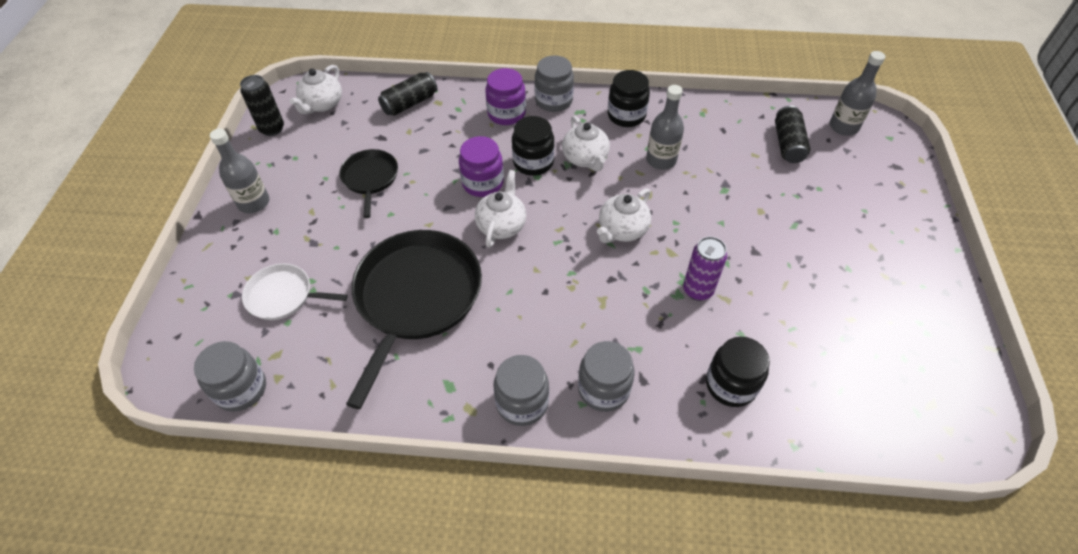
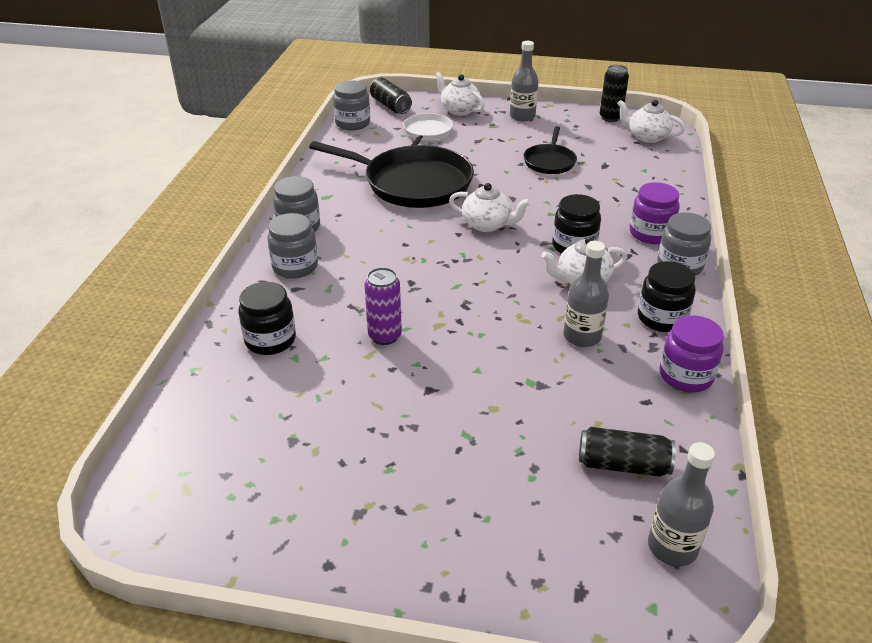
camera: 95 degrees right, 15 degrees down
(370, 178) = (549, 161): black pan -> black pan turned 105 degrees clockwise
(410, 103) = (657, 179): black can -> black can (390, 106)
(483, 183) = (543, 216): purple jar -> purple jar (685, 376)
(622, 230) = (473, 295): white teapot -> white teapot (459, 110)

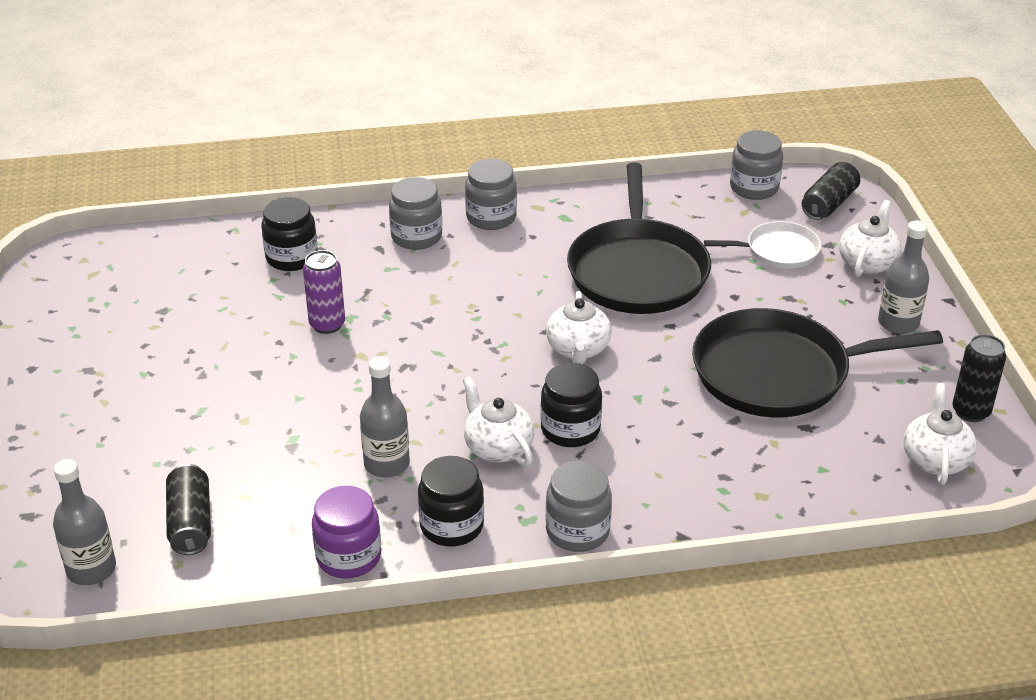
camera: 70 degrees right, 0 degrees up
(549, 161) = (778, 373): black pan -> black pan, size x1.94
(650, 233) = (643, 495): purple jar -> none

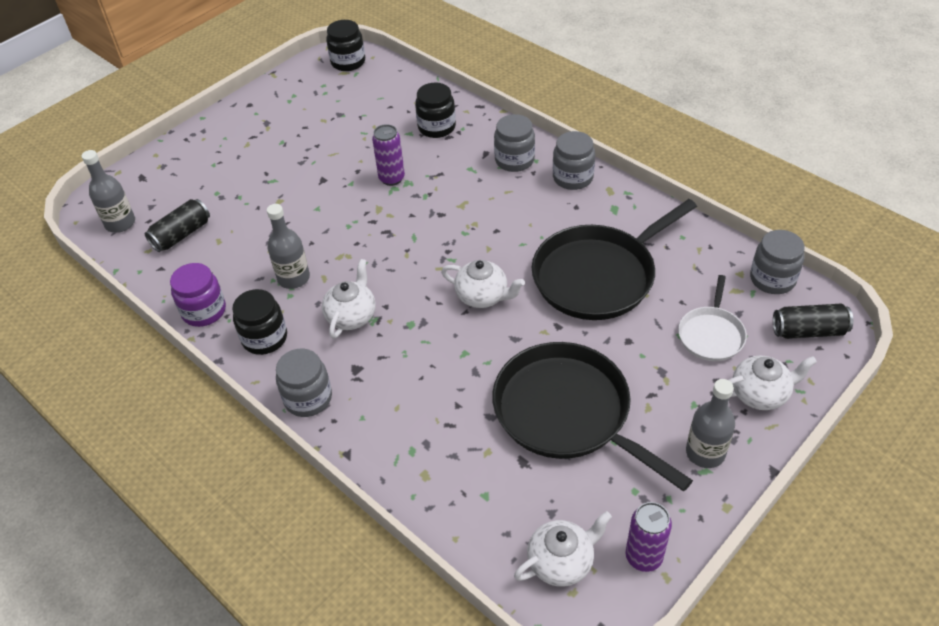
camera: 55 degrees right, 10 degrees up
(570, 429) = (400, 339): black jar -> black jar (348, 62)
(578, 349) = (483, 296): white teapot -> white teapot turned 120 degrees counterclockwise
(778, 251) = (711, 334): white pan -> white pan turned 60 degrees clockwise
(971, 411) = (643, 557): black can -> purple can

